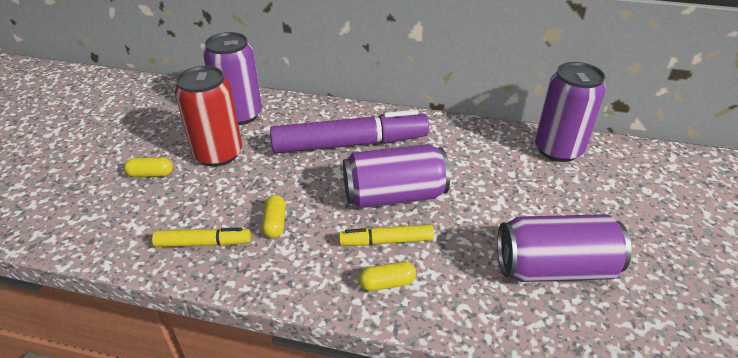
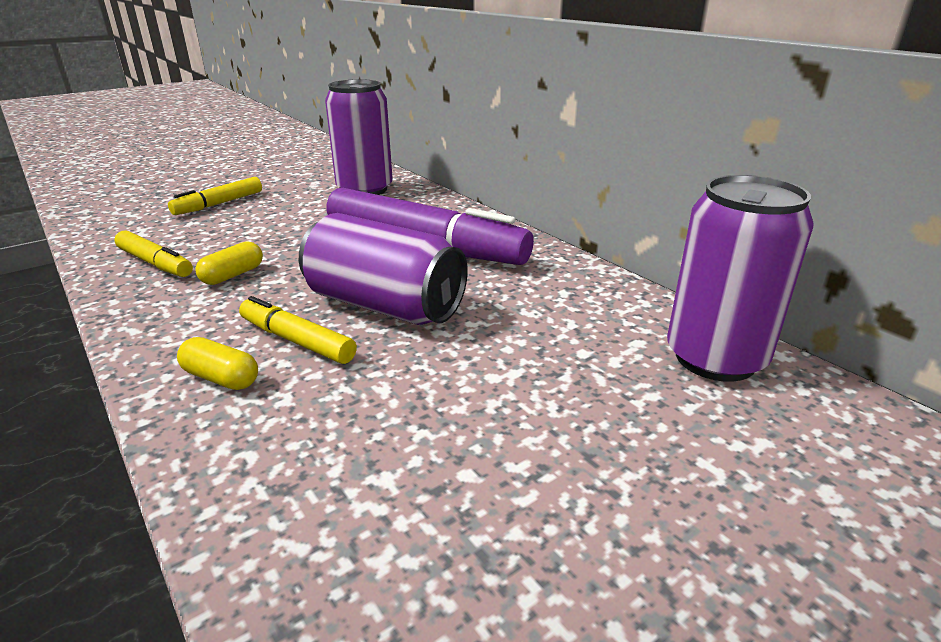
camera: 40 degrees right, 10 degrees down
(151, 174) = (219, 204): yellow capsule -> yellow marker
(218, 154) = (292, 209): red can -> none
(554, 268) = (447, 494): purple can -> none

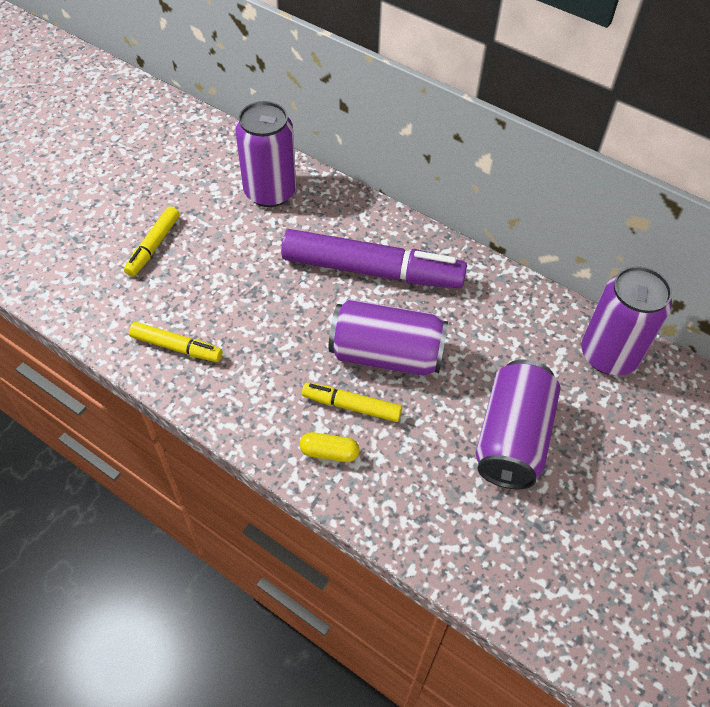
camera: 20 degrees left, 25 degrees up
(233, 275) = (252, 347): yellow capsule -> none
(506, 419) = (512, 438): none -> purple can

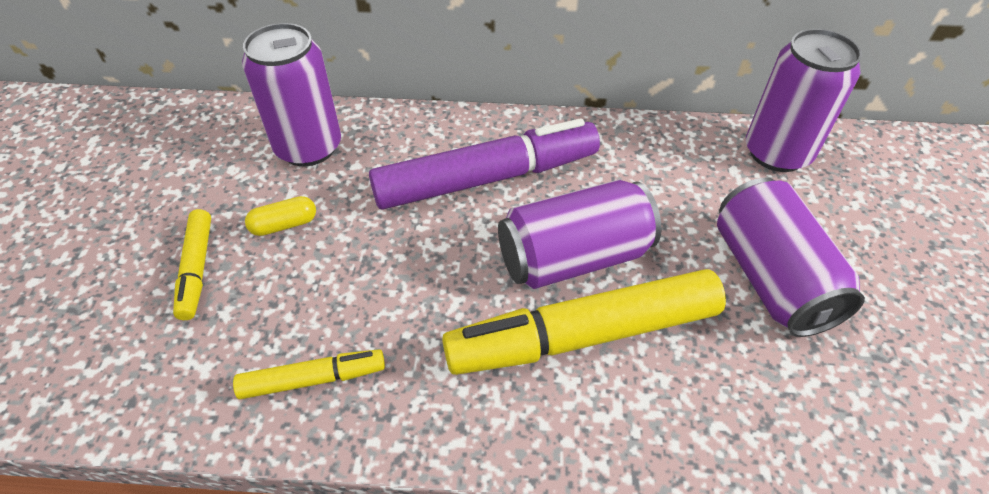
camera: 30 degrees left, 5 degrees down
(329, 452) = (603, 405): yellow capsule -> yellow capsule (284, 225)
(351, 406) = (583, 335): yellow marker -> yellow marker, size x2.03

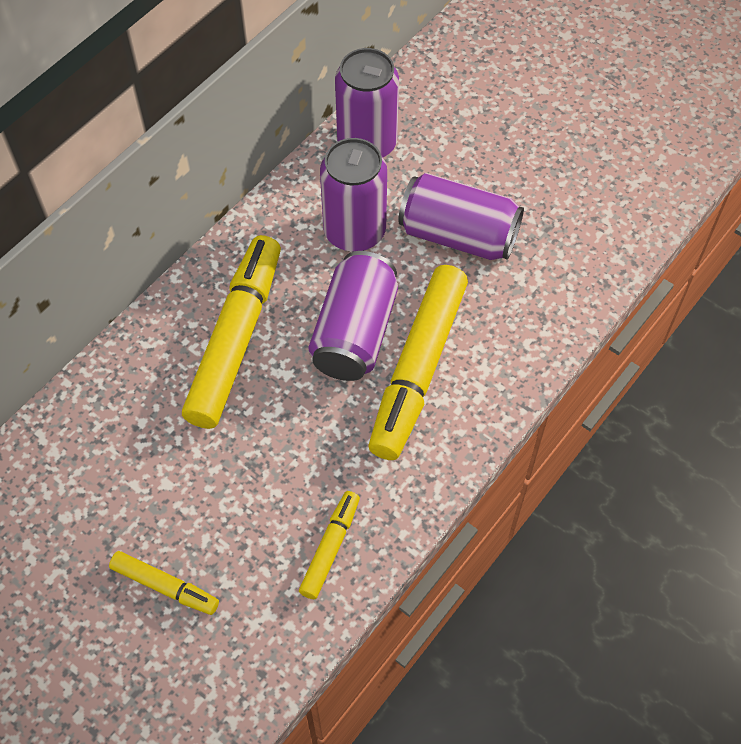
camera: 55 degrees left, 10 degrees up
(284, 225) = (168, 504): yellow capsule -> none
(308, 147) = (89, 446): purple can -> purple can (354, 231)
(487, 178) = (236, 339): purple marker -> yellow marker

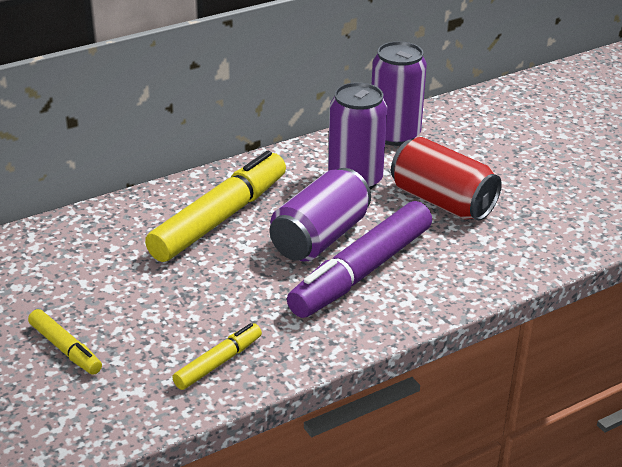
camera: 20 degrees right, 25 degrees down
(418, 369) = (361, 272): yellow marker -> purple marker
(458, 235) = (442, 202): purple can -> red can

